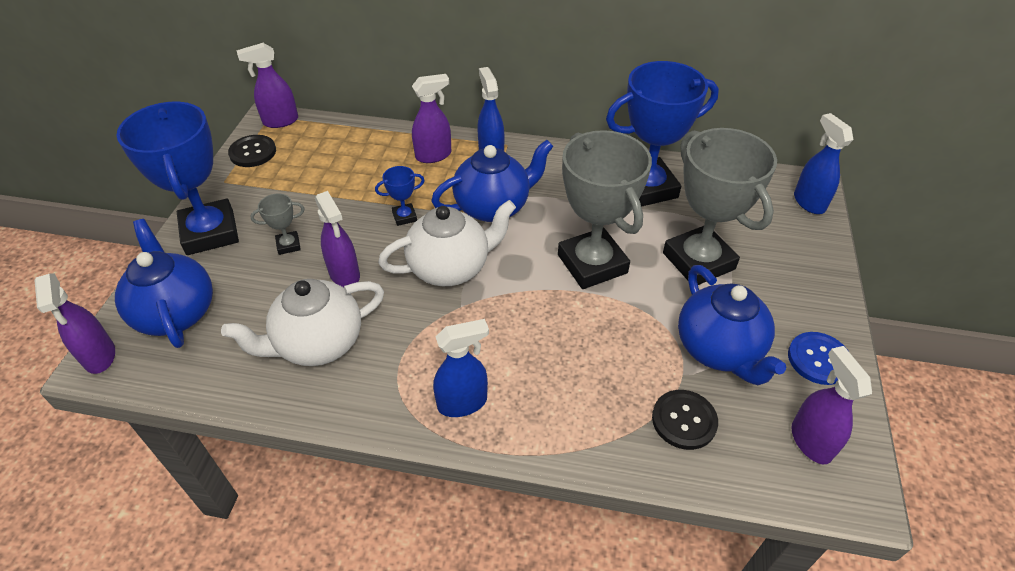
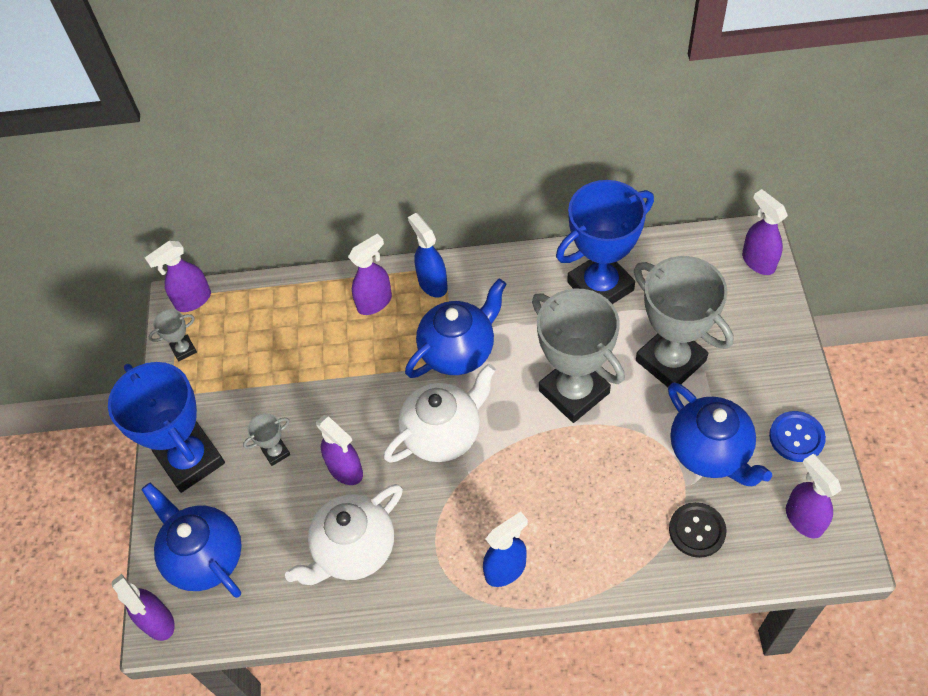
camera: 10 degrees left, 10 degrees up
(253, 152) = (184, 349): black button -> grey trophy
(404, 217) = (376, 387): blue trophy -> none
(808, 202) = (758, 261): blue spray bottle -> purple spray bottle

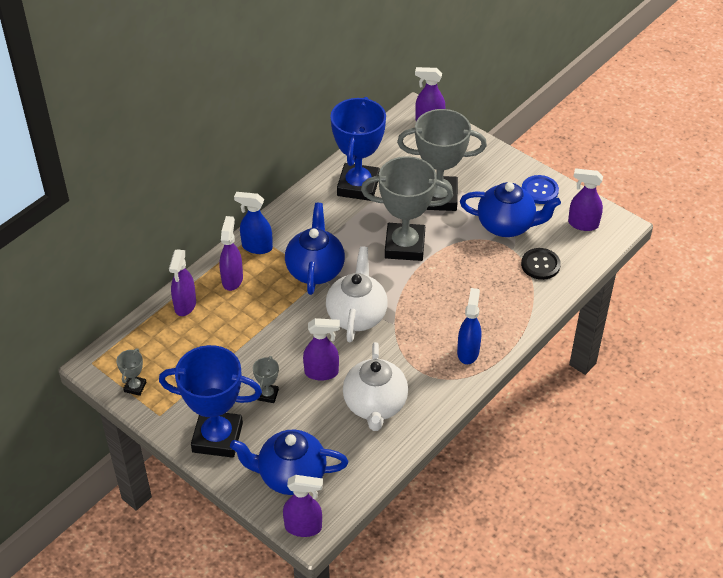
camera: 50 degrees left, 10 degrees down
(193, 300) = (105, 358): purple spray bottle -> purple spray bottle (185, 305)

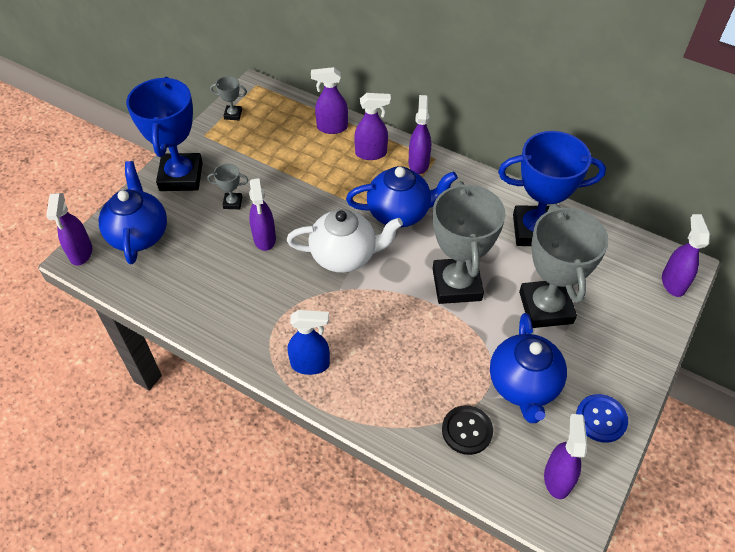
camera: 80 degrees right, 5 degrees up
(256, 247) = (418, 163): blue spray bottle -> purple spray bottle
(375, 405) = (227, 288): white teapot -> none

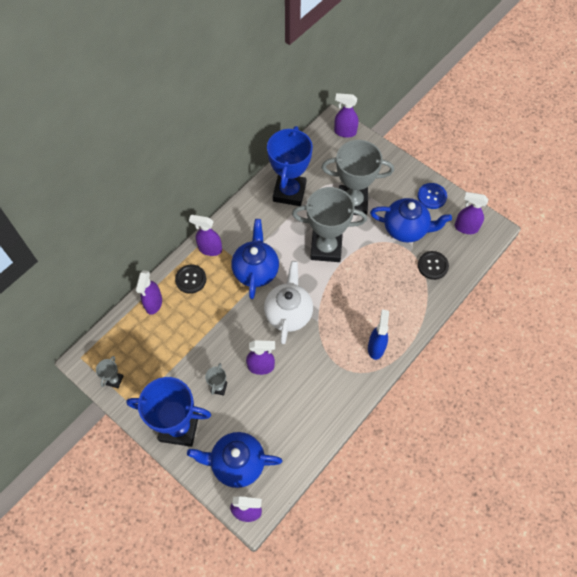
camera: 80 degrees left, 10 degrees up
(371, 153) = (191, 279): purple spray bottle -> black button

